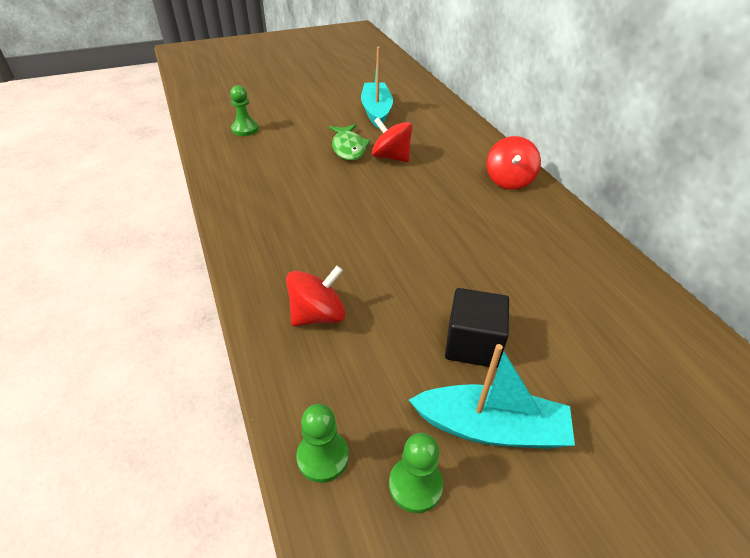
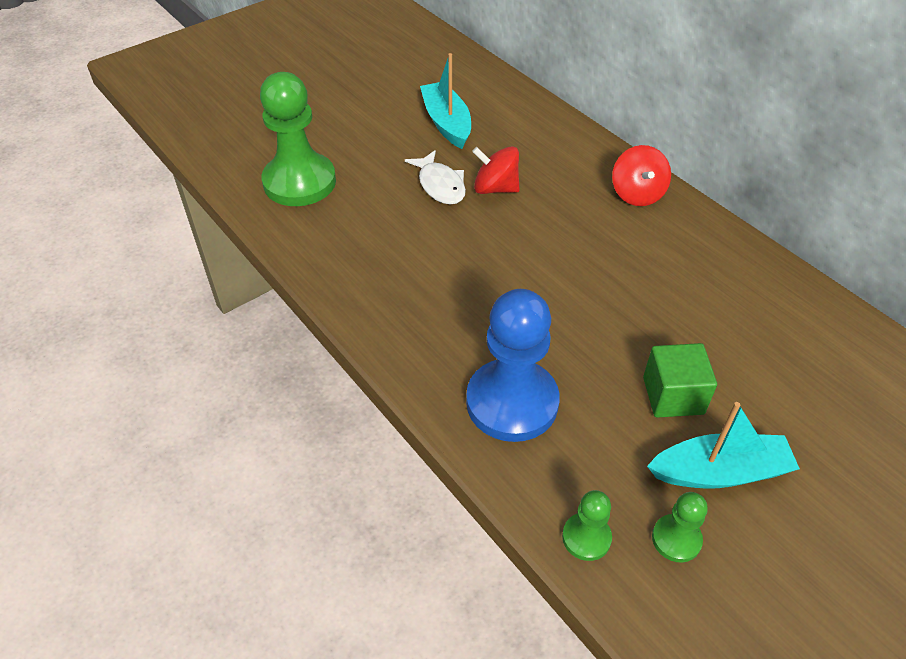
camera: 15 degrees left, 5 degrees up
(245, 129) = (299, 182): green pawn -> green pawn, size x2.14
(318, 315) = (512, 402): red spinning top -> blue pawn
(348, 148) = (440, 185): green fish -> white fish
(472, 344) = (673, 395): black cube -> green cube

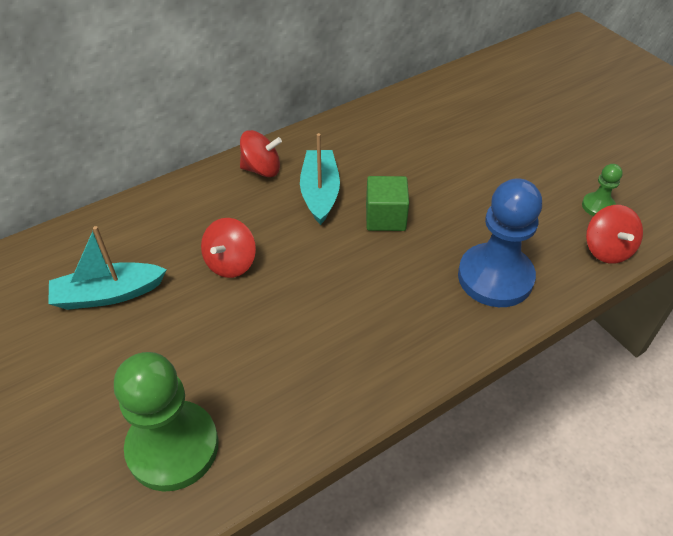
camera: 85 degrees left, 0 degrees up
(440, 185) = (214, 307): white fish -> none
(586, 537) = (607, 249): green pawn -> red spinning top
(673, 395) = (481, 187): green cube -> green cube (385, 217)
(720, 472) = (543, 177): turquoise boat -> turquoise boat (320, 193)

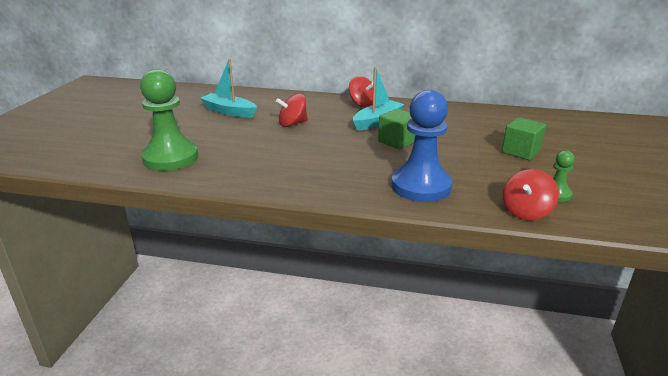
camera: 45 degrees right, 20 degrees down
(505, 158) = (521, 151): none -> green cube

